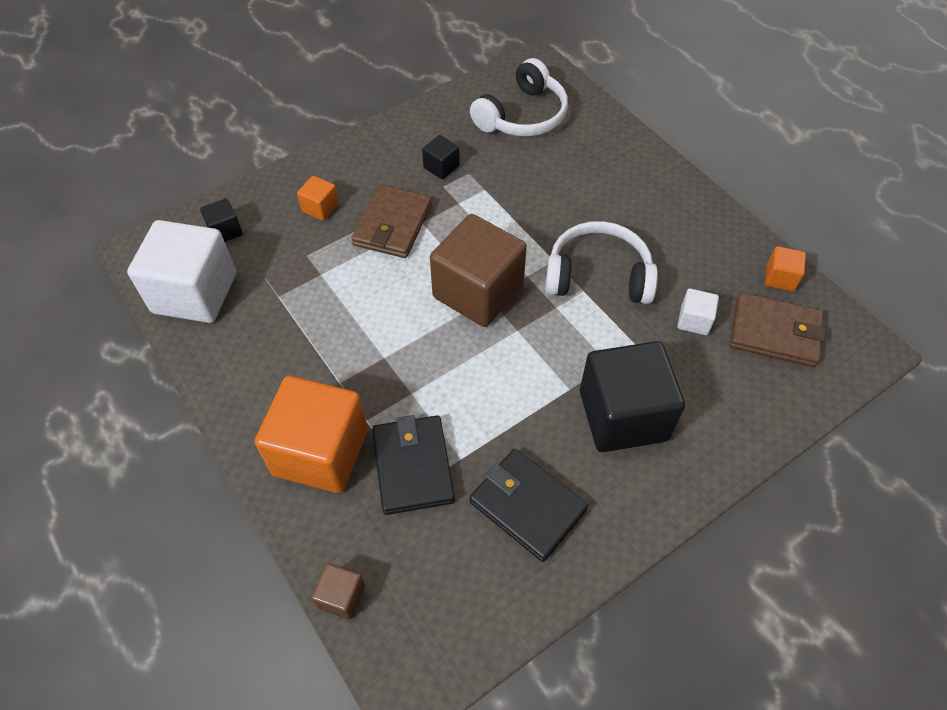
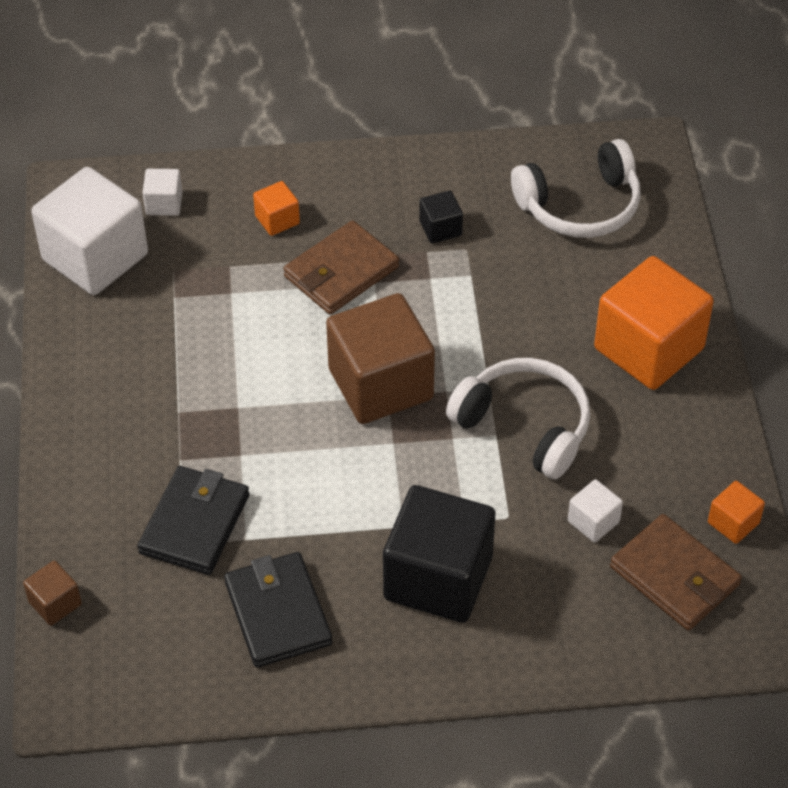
camera: 30 degrees right, 5 degrees down
(225, 231) = (164, 203): black cube -> white cube
(320, 452) = (118, 468): orange cube -> orange cube (648, 349)

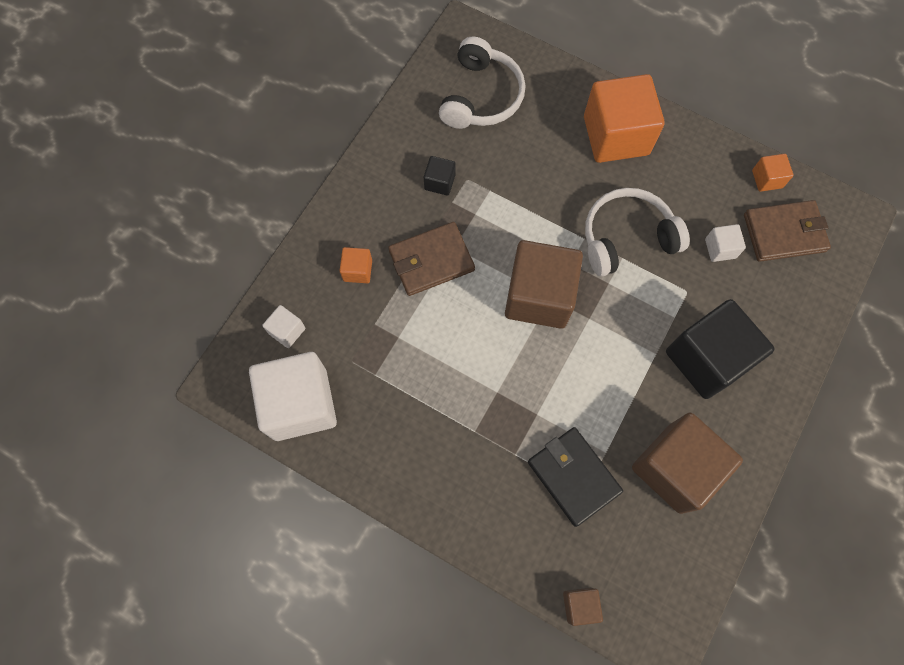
camera: 55 degrees left, 20 degrees up
(278, 613) = (675, 468): black wallet -> brown cube
(341, 272) = (431, 261): brown wallet -> brown wallet turned 75 degrees clockwise

